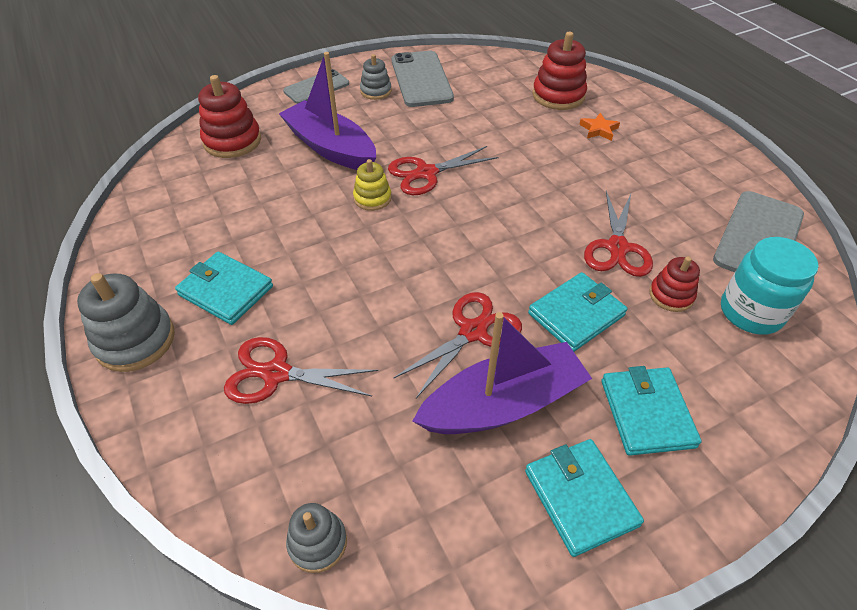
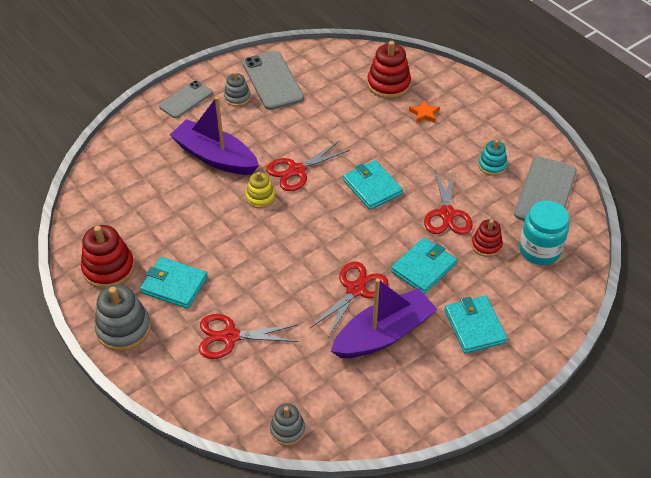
camera: 10 degrees left, 0 degrees up
(232, 141) = (133, 161): red stacking toy -> red stacking toy (109, 268)
(580, 498) = (438, 382): turquoise wallet -> turquoise wallet (372, 187)
(683, 196) = (492, 165): none -> turquoise stacking toy

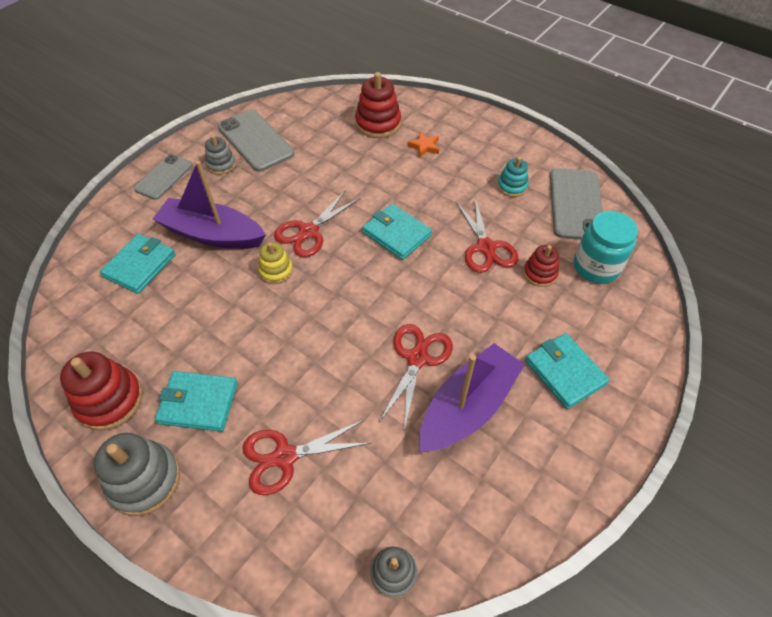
camera: 15 degrees left, 5 degrees up
(423, 268) = (483, 314): turquoise wallet -> turquoise wallet (140, 266)

